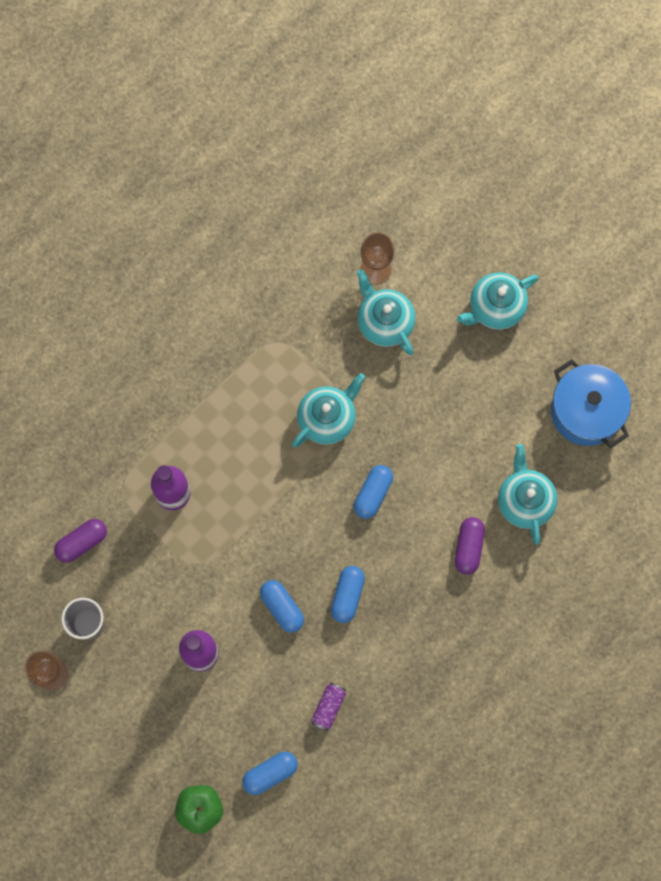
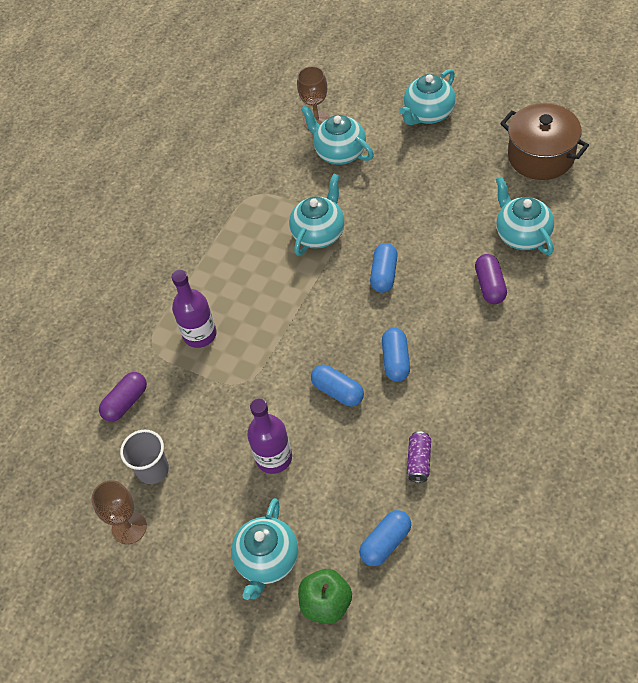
camera: 10 degrees left, 20 degrees down
(163, 751) = (267, 561): none -> turquoise teapot
(586, 411) = (541, 156): blue pot -> brown pot

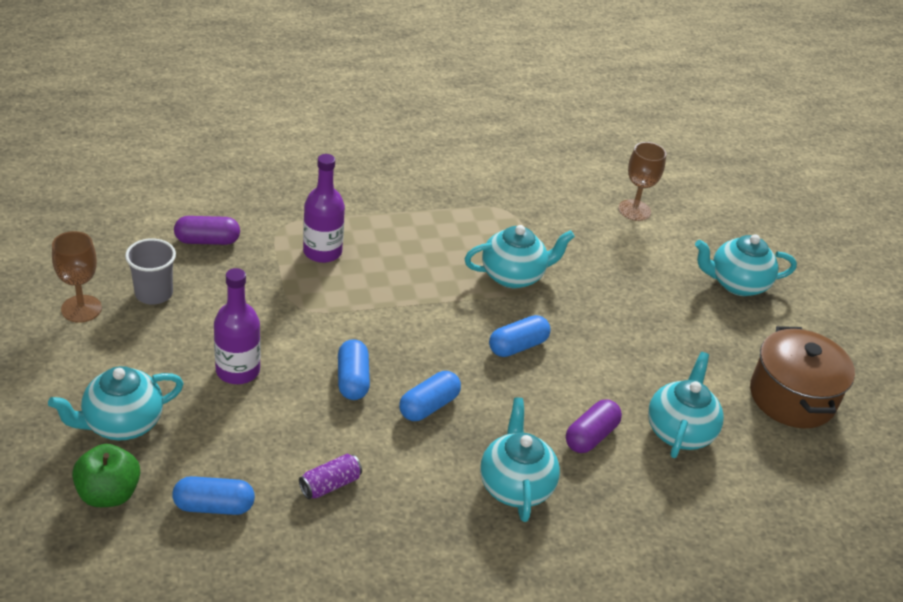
camera: 35 degrees right, 15 degrees down
(339, 152) = (618, 243): turquoise teapot -> turquoise teapot (515, 486)

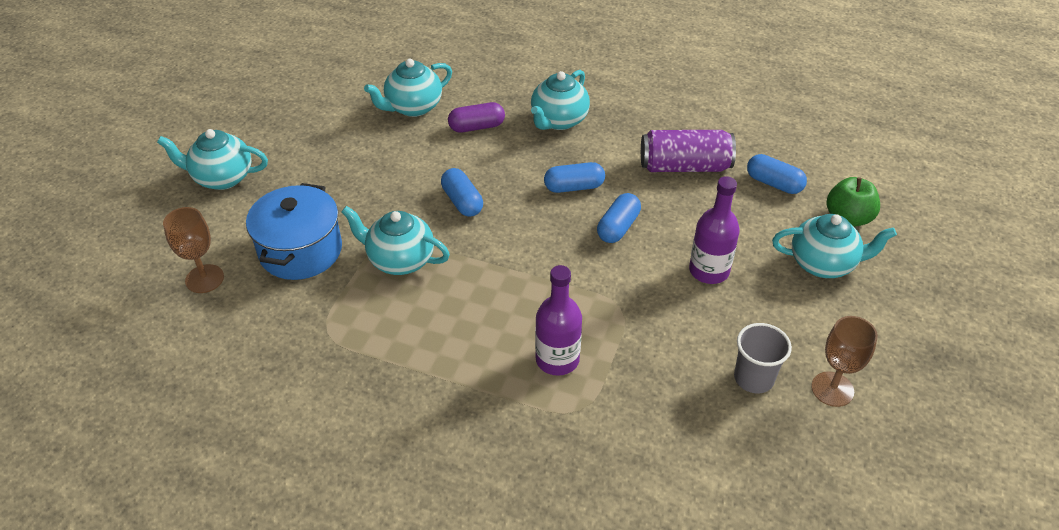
camera: 140 degrees left, 5 degrees up
(207, 241) = (669, 424): purple capsule -> none
(330, 484) = (684, 166): purple can -> purple can, size x1.93
(517, 346) = (462, 201): blue capsule -> blue capsule turned 60 degrees clockwise
(596, 253) = (301, 251): none -> blue pot
(736, 284) = (222, 178): turquoise teapot -> turquoise teapot turned 150 degrees clockwise
(792, 397) = (308, 96): brown pot -> none

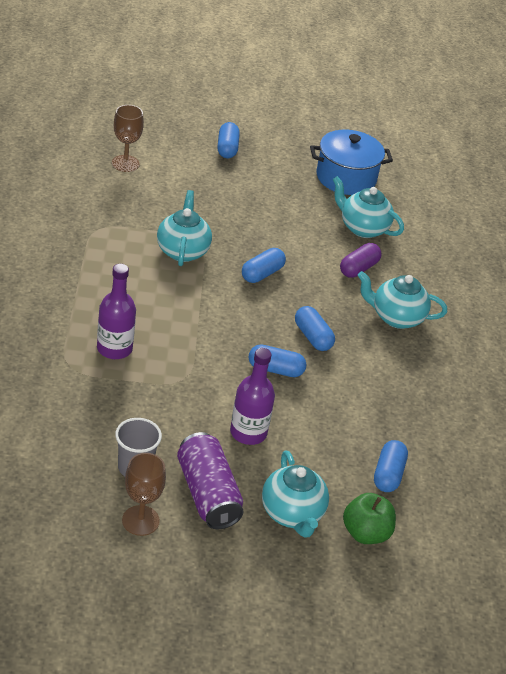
camera: 65 degrees right, 5 degrees down
(222, 178) = (227, 148): turquoise teapot -> blue capsule
(301, 251) = (170, 201): blue pot -> blue pot (346, 178)
(476, 127) = (358, 268): purple capsule -> purple capsule turned 75 degrees clockwise
(684, 166) = (378, 408): purple can -> purple can (207, 494)

